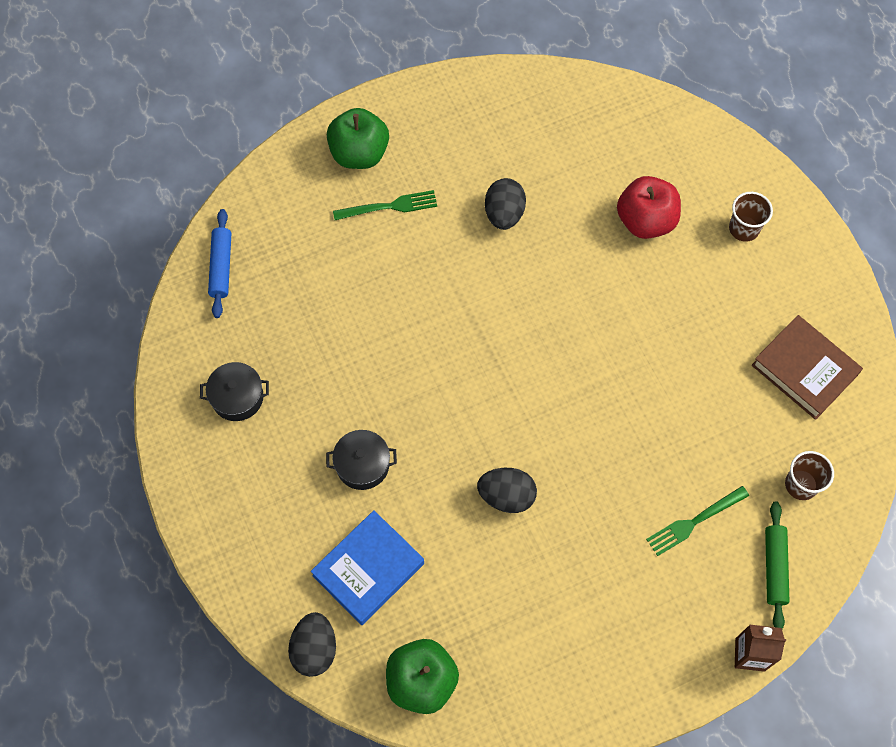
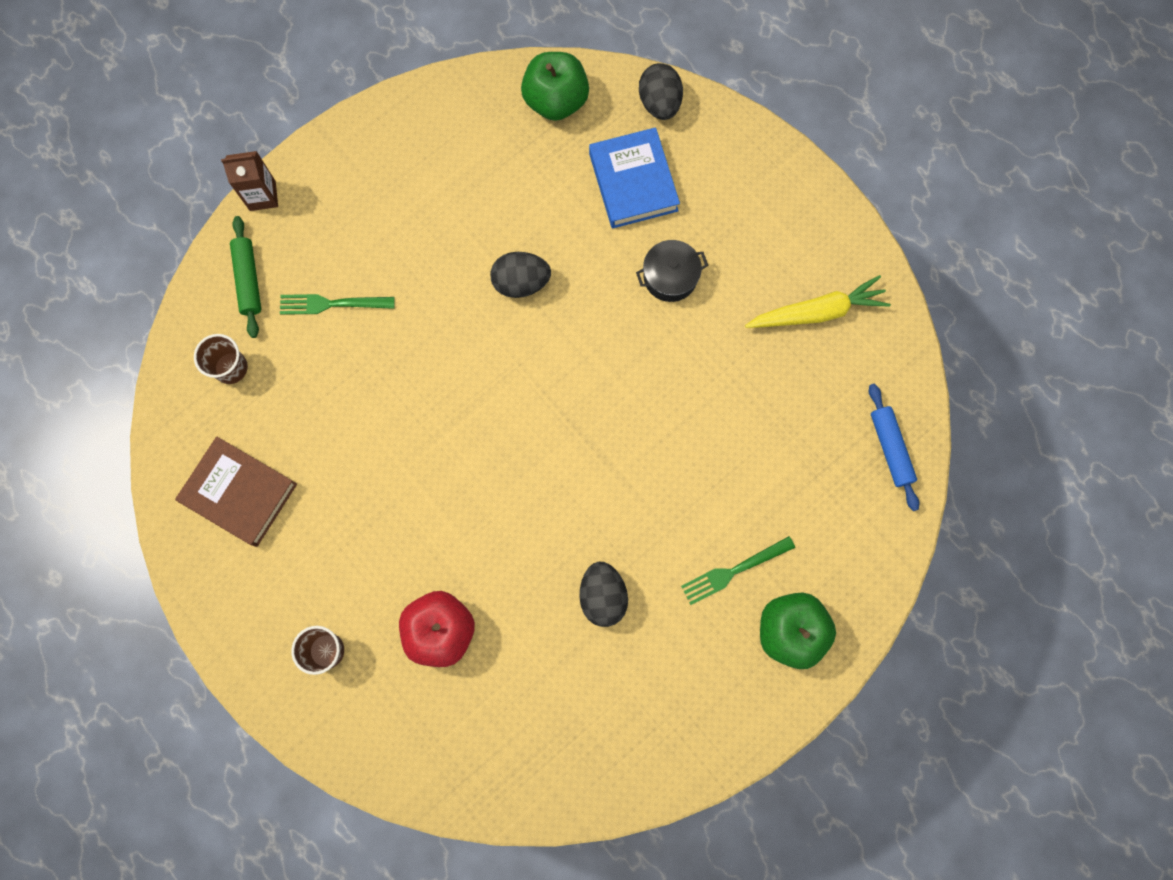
camera: 165 degrees right, 10 degrees up
(237, 397) = (817, 312): black pot -> yellow carrot
(368, 569) = (633, 182): blue book -> blue book turned 45 degrees counterclockwise
(694, 522) = (332, 304): green fork -> green fork turned 135 degrees counterclockwise

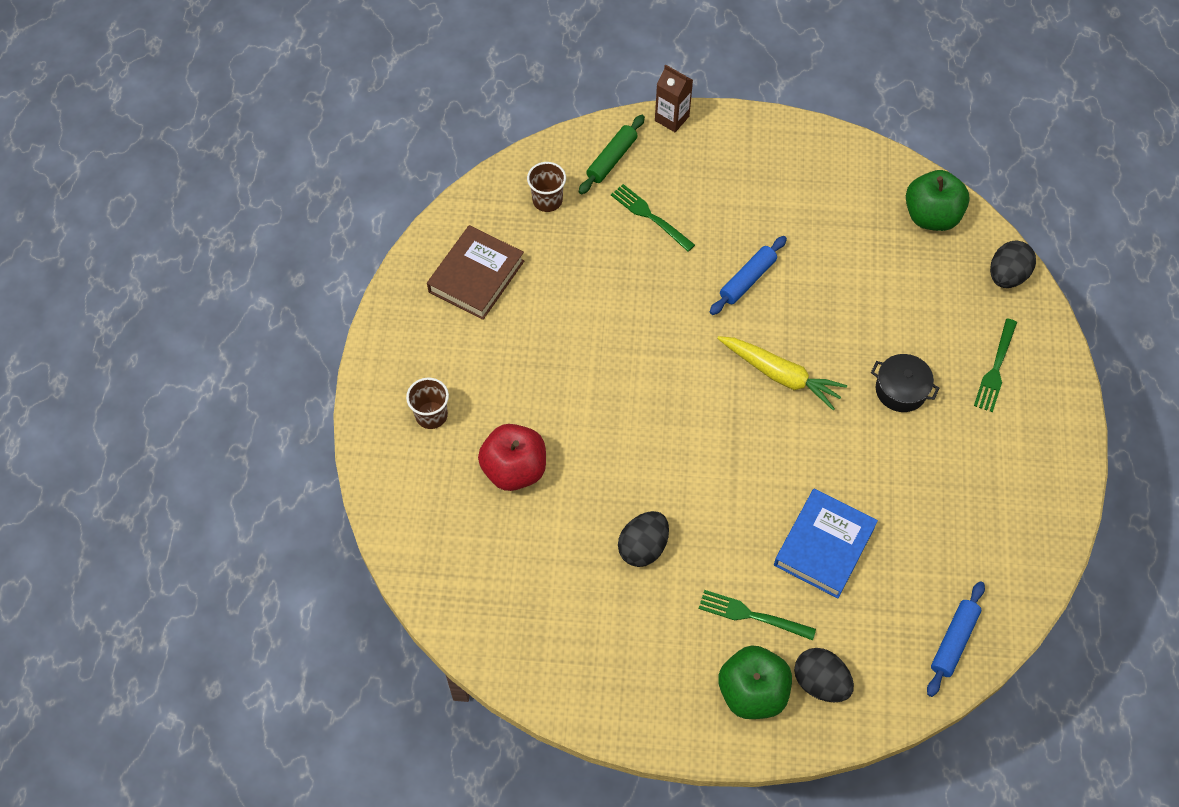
camera: 45 degrees right, 15 degrees down
(239, 493) = (476, 276): brown book -> brown book turned 45 degrees clockwise
(465, 289) = (747, 280): none -> blue rolling pin
(521, 282) = (790, 306): black egg -> black egg (820, 682)
(633, 182) = (935, 309): blue book -> blue book (824, 546)
(722, 192) = (996, 368): none -> green fork
(817, 312) = (989, 504): yellow carrot -> yellow carrot (780, 375)

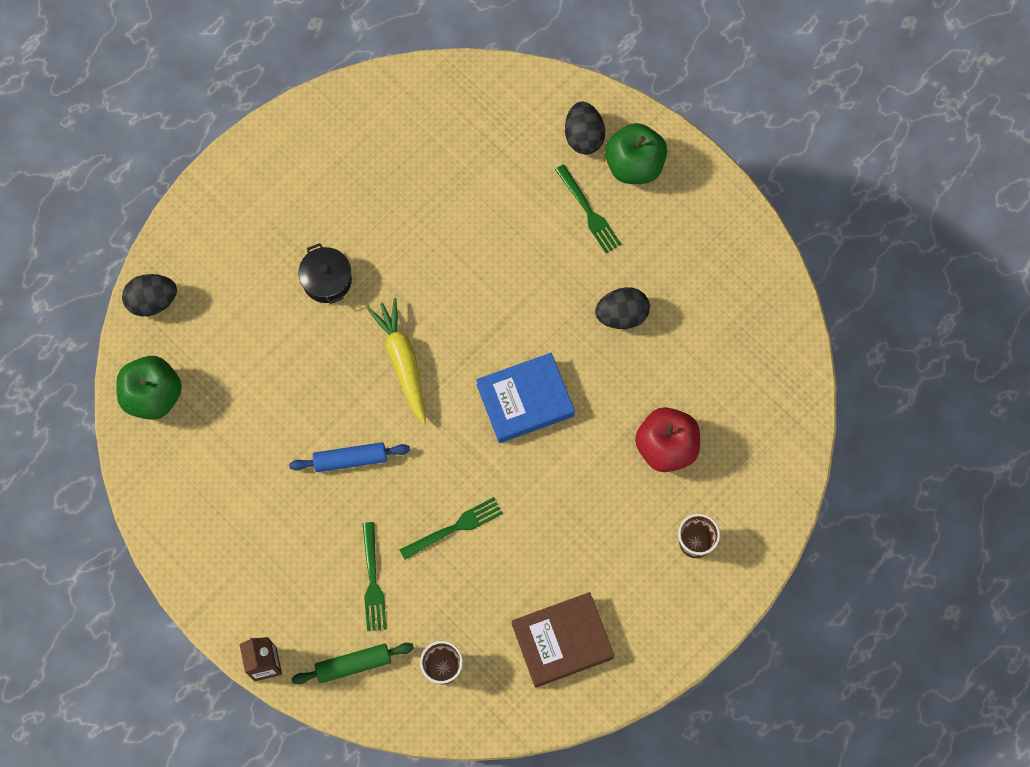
camera: 140 degrees left, 10 degrees up
(824, 546) = (495, 217): blue book -> blue book (525, 400)
(954, 641) = (471, 93): blue rolling pin -> none
(996, 368) = (242, 241): green fork -> green fork (454, 528)

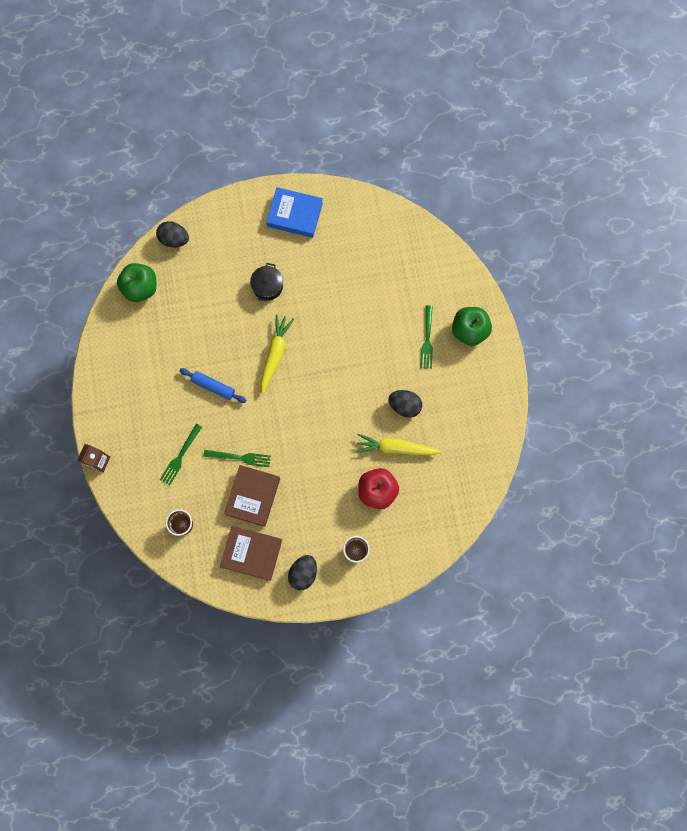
camera: 35 degrees right, 5 degrees up
(353, 664) = (141, 492): green rolling pin -> none
(509, 566) = (253, 496): none -> brown book
(525, 400) = (322, 416): blue book -> blue book (295, 214)
(583, 137) = (453, 298): black egg -> black egg (303, 573)
(649, 376) = (395, 448): none -> yellow carrot

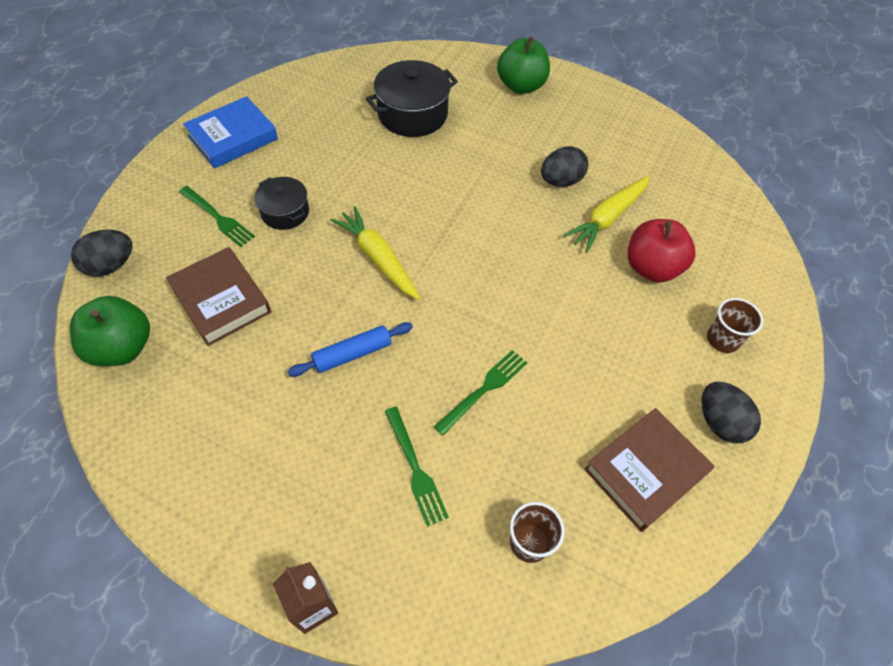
camera: 55 degrees left, 20 degrees down
(253, 496) = (555, 411): brown book -> brown book (221, 300)
(391, 290) = (412, 114): none -> black pot
(427, 339) = (499, 120): green fork -> green fork (218, 217)

